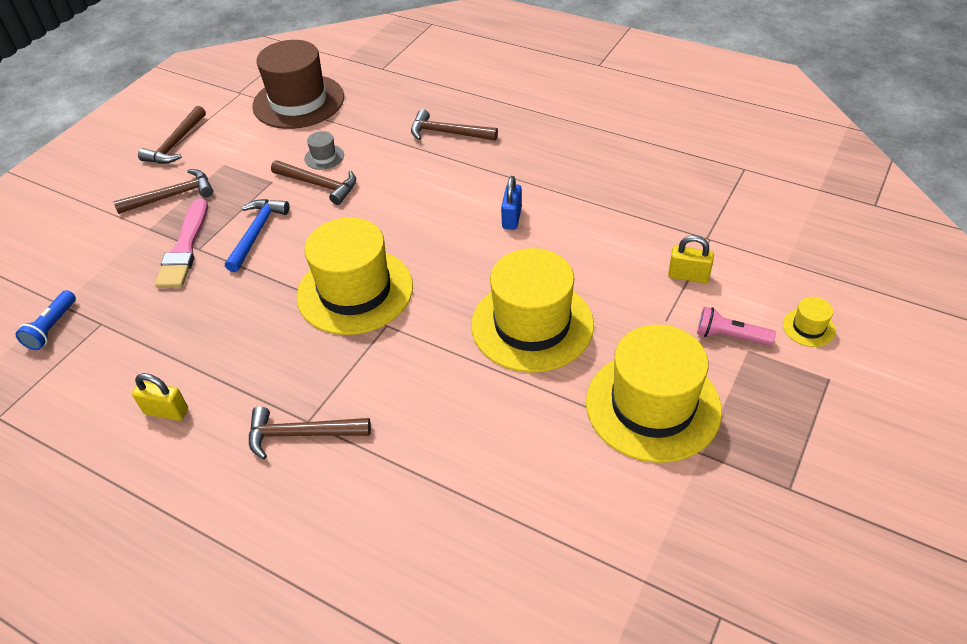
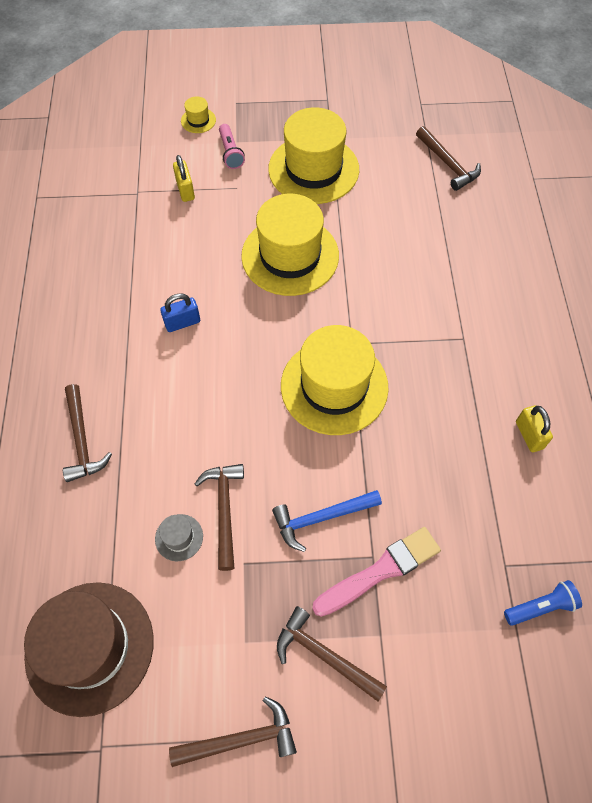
camera: 125 degrees left, 15 degrees up
(301, 434) = (475, 335): brown hammer -> brown hammer (448, 164)

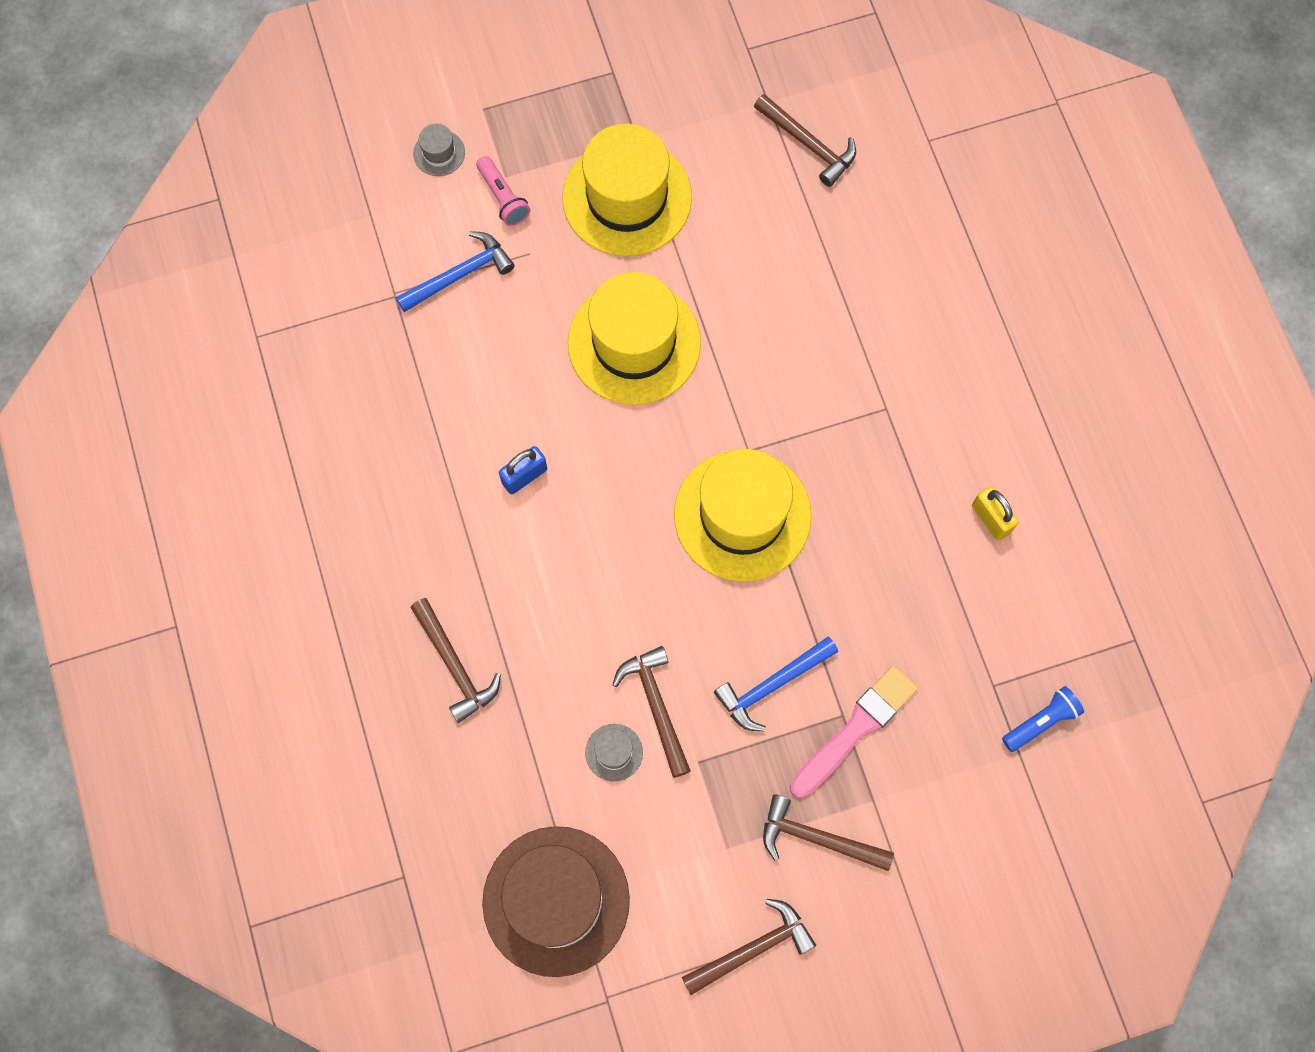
camera: 15 degrees left, 10 degrees up
(185, 190) = (460, 275): yellow padlock -> blue hammer
(198, 120) = (439, 153): yellow hat -> grey hat

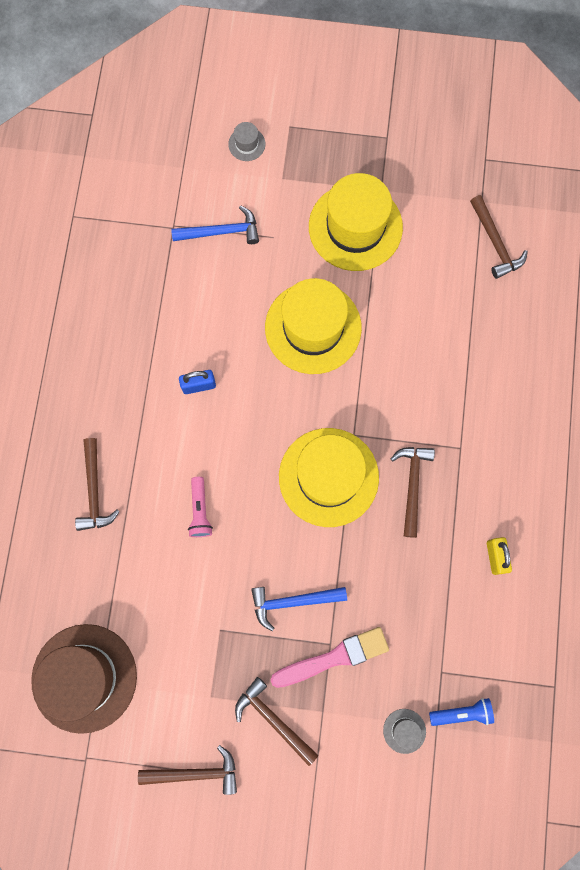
camera: 25 degrees right, 5 degrees up
(503, 197) = (274, 192): pink flashlight -> pink flashlight (200, 510)
(614, 752) = (168, 597): grey hat -> grey hat (404, 731)
(656, 706) = (210, 579): brown hammer -> brown hammer (412, 485)

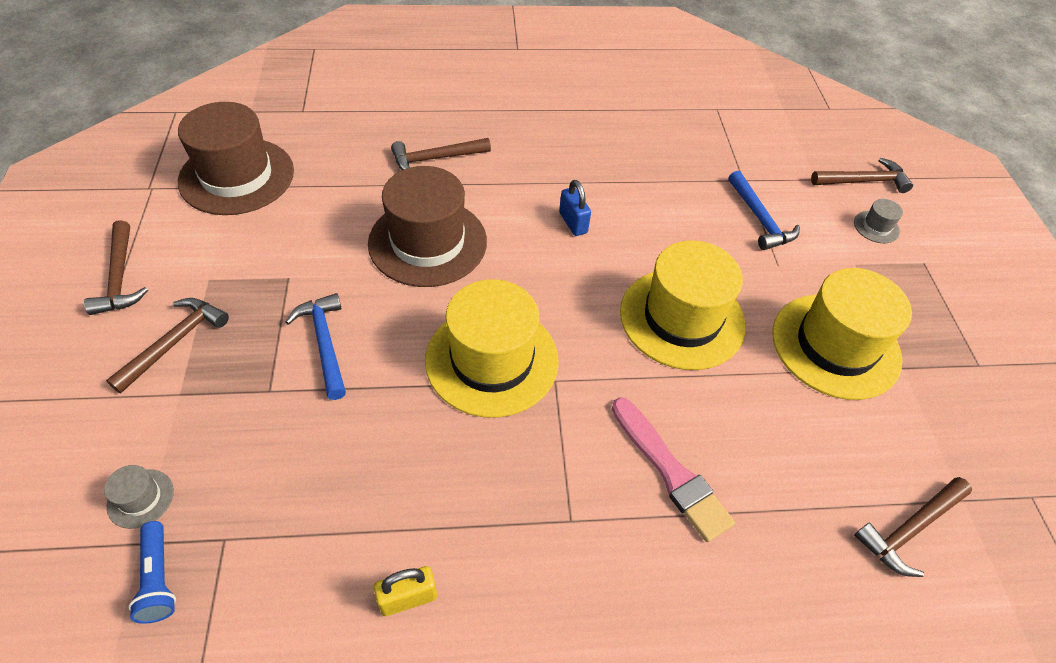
camera: 75 degrees right, 25 degrees down
(200, 510) = (428, 242): pink flashlight -> brown hat
(333, 658) = (250, 397): pink brush -> pink brush (670, 471)
(412, 485) = (500, 461): brown hammer -> brown hammer (863, 181)

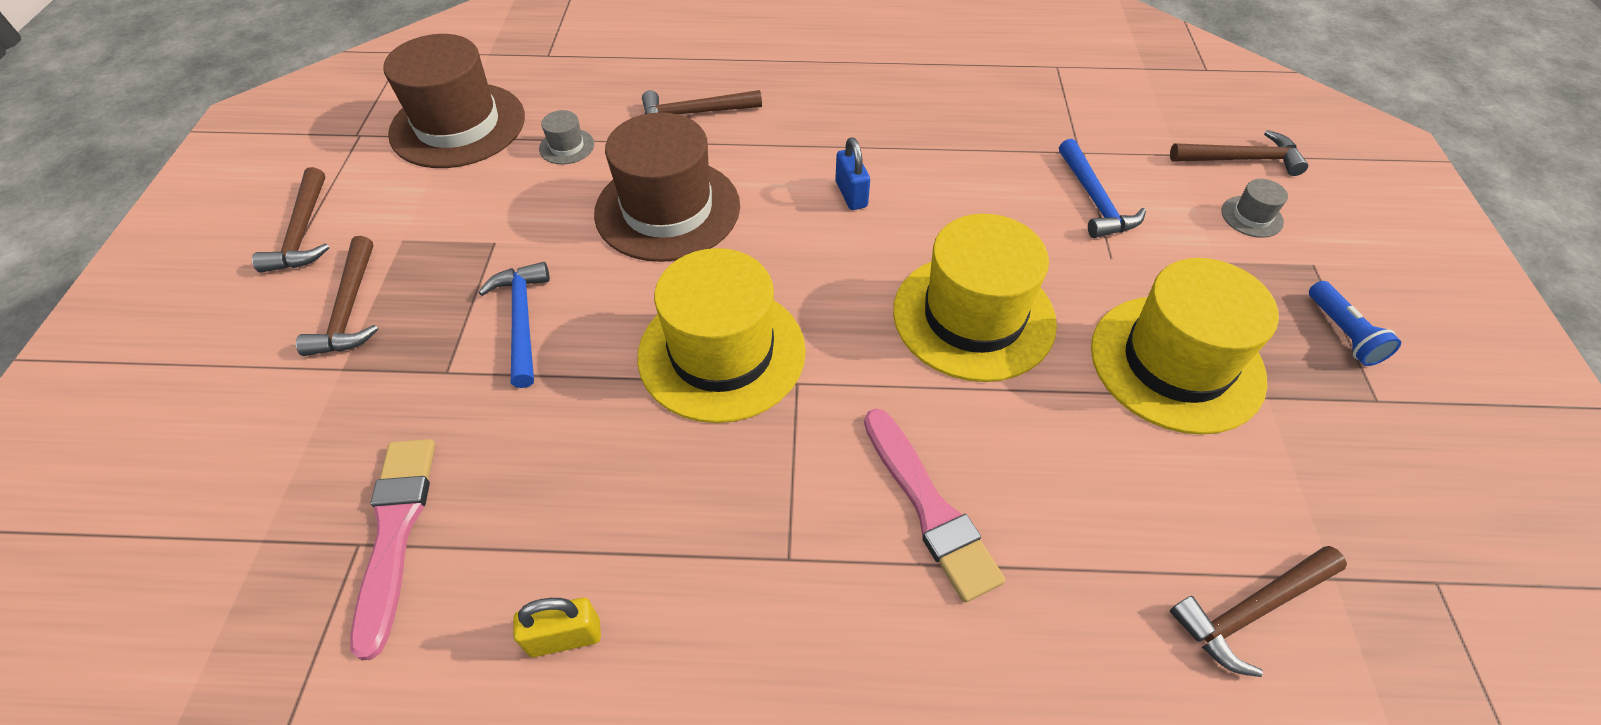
camera: 10 degrees right, 0 degrees up
(140, 498) = (272, 487): grey hat -> grey hat (567, 146)
(158, 578) = (272, 584): blue flashlight -> blue flashlight (1342, 333)
(175, 342) = (349, 309): brown hammer -> brown hammer turned 135 degrees clockwise
(253, 527) = (395, 533): none -> pink brush

